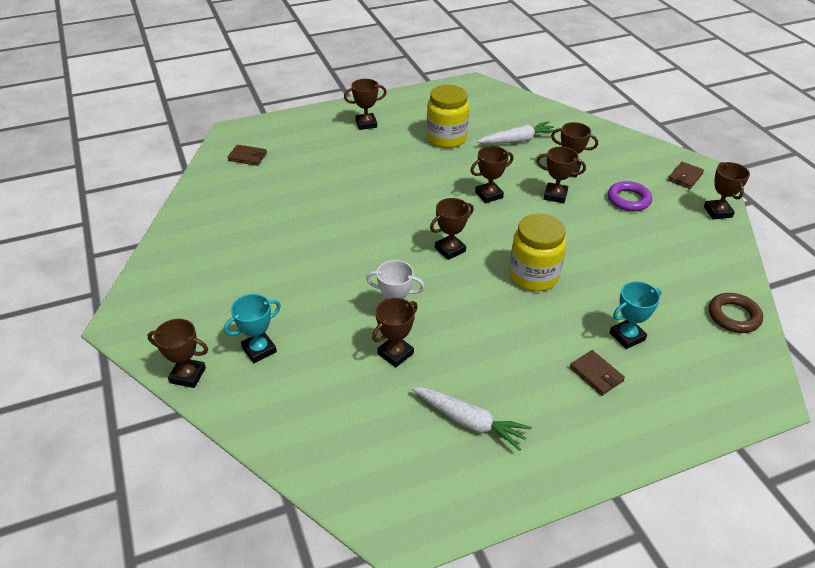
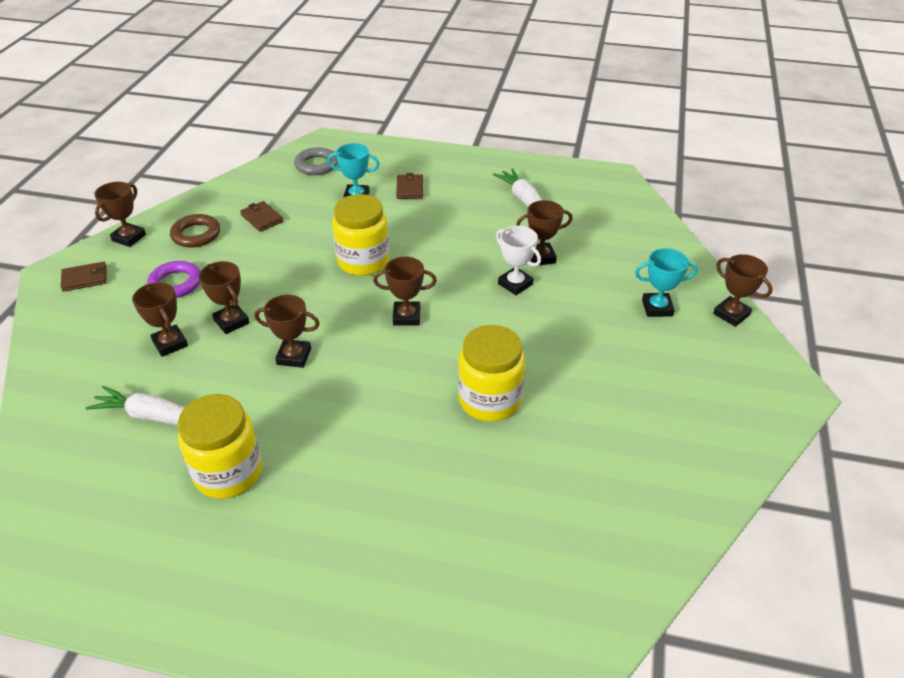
camera: 145 degrees left, 0 degrees up
(247, 157) = (543, 604): brown wallet -> brown wallet (262, 218)
(342, 224) = (489, 400): none -> yellow jar
(366, 124) = (300, 578): brown trophy -> none
(719, 356) = (316, 165): none -> grey ring
(733, 316) = (266, 177): brown ring -> brown ring (196, 234)

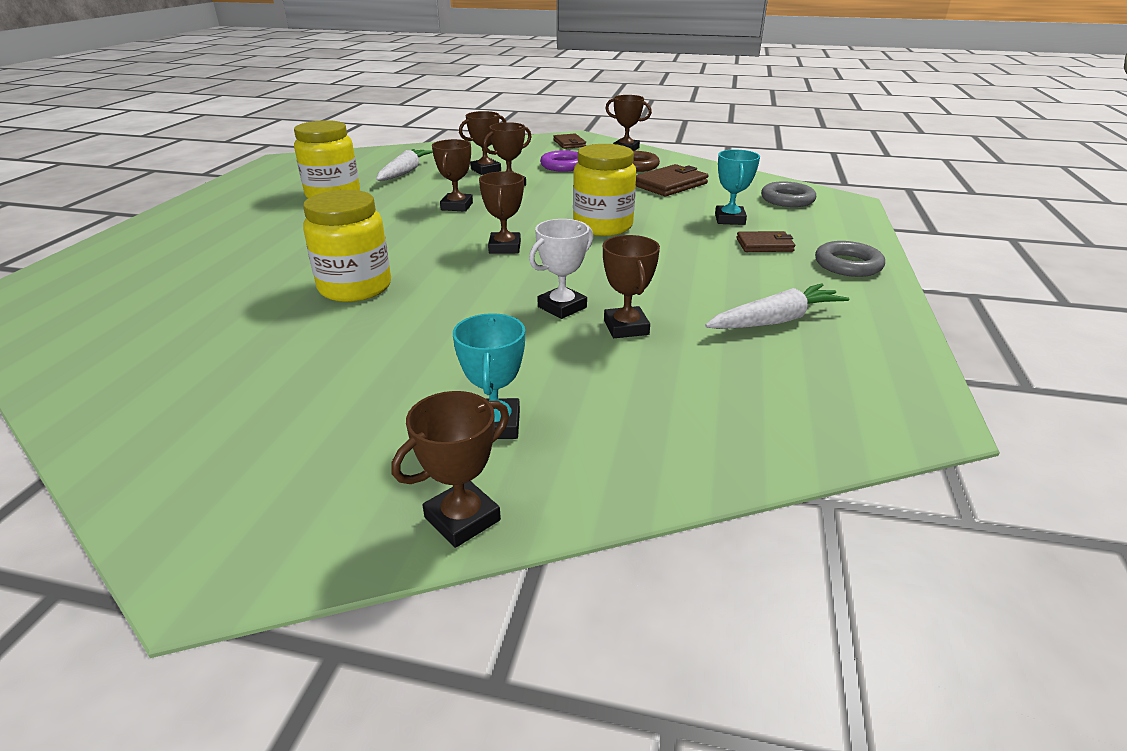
camera: 90 degrees right, 10 degrees down
(262, 218) = (670, 184): brown wallet -> brown wallet, size x1.58
(444, 163) = (848, 265): none -> grey ring

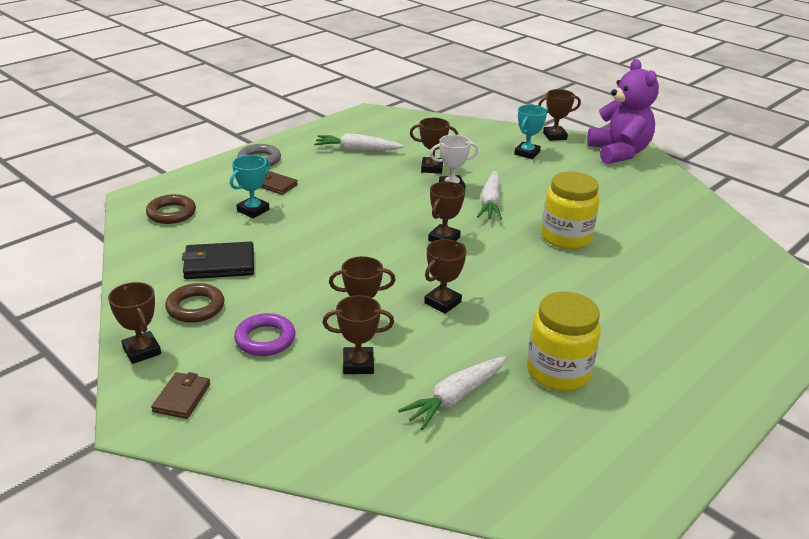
camera: 150 degrees left, 0 degrees up
(269, 519) = (618, 153): none -> purple teddy bear
(486, 302) = (490, 203): none -> white carrot
(603, 226) = (351, 235): yellow jar -> none
(626, 327) = (432, 168): brown trophy -> brown trophy turned 75 degrees clockwise
(670, 184) = (219, 264): brown wallet -> black wallet
(787, 199) = (171, 213): grey ring -> brown ring

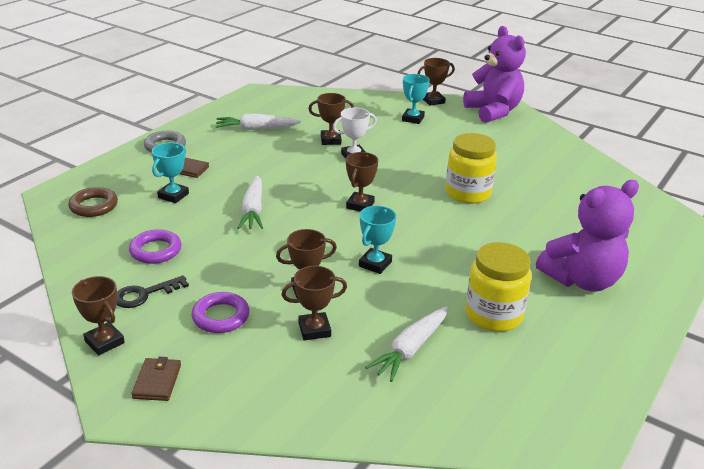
camera: 10 degrees left, 0 degrees up
(195, 307) = (145, 294): brown ring -> black key
(219, 264) = (156, 250): black wallet -> purple ring
(442, 302) = (375, 264): brown trophy -> turquoise trophy
(490, 203) = (392, 167): white carrot -> white carrot (253, 210)
(670, 345) = (582, 280): none -> purple teddy bear

